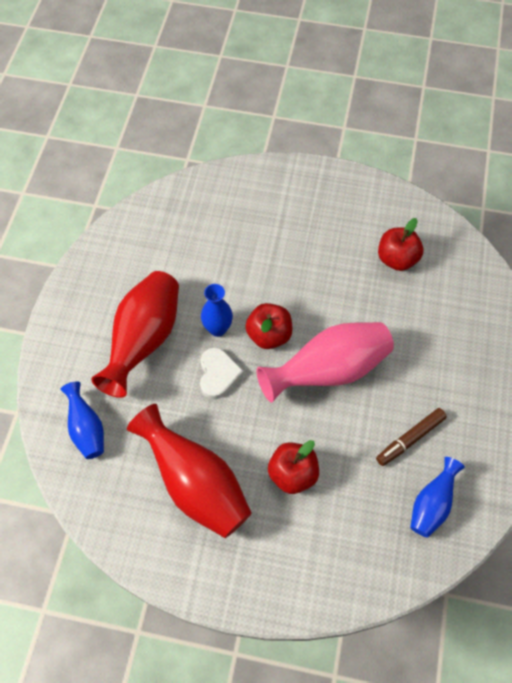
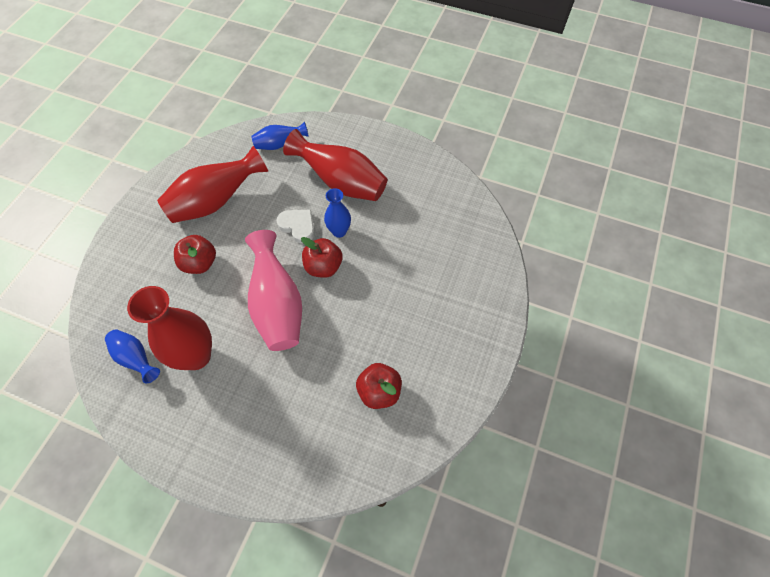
camera: 100 degrees right, 0 degrees up
(218, 375) = (298, 226): white heart -> white heart turned 150 degrees counterclockwise
(410, 439) = (196, 356): brown marker -> red vase

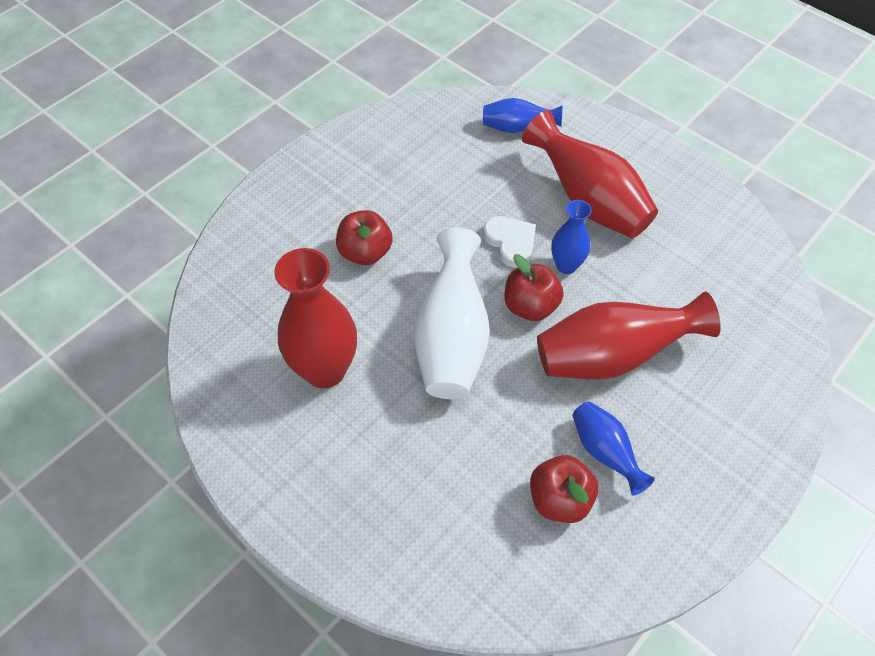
camera: 20 degrees right, 5 degrees down
(136, 358) = (248, 348): blue vase -> blue vase (605, 452)
(216, 201) = (410, 179): red vase -> red vase (612, 356)
(277, 306) = (451, 339): pink vase -> white vase

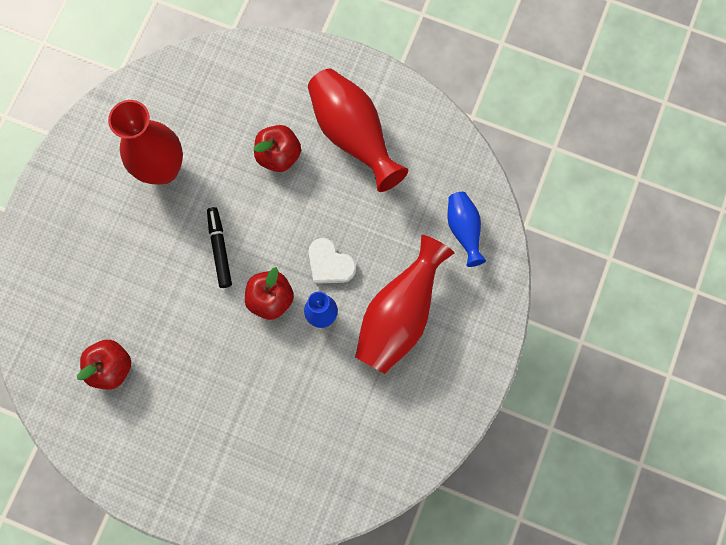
camera: 70 degrees right, 20 degrees up
(451, 339) = (219, 249): white vase -> black marker
(511, 242) = (330, 264): white heart -> white heart turned 90 degrees clockwise
(605, 452) = (159, 389): blue vase -> none
(612, 356) = (244, 374): red vase -> red vase (353, 135)

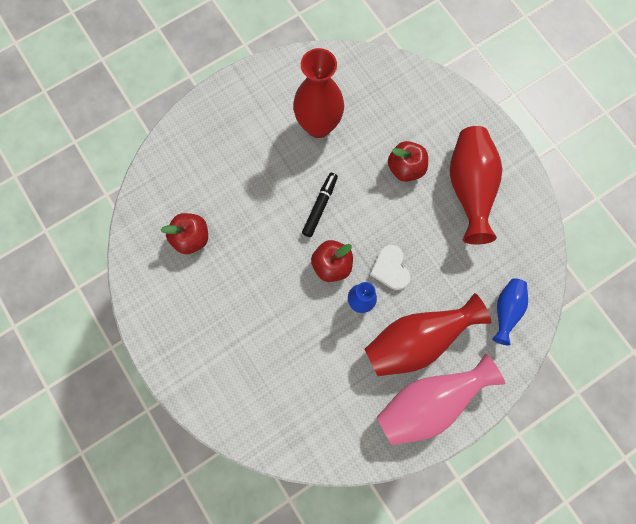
camera: 35 degrees right, 0 degrees up
(448, 365) = (428, 401): none -> pink vase

